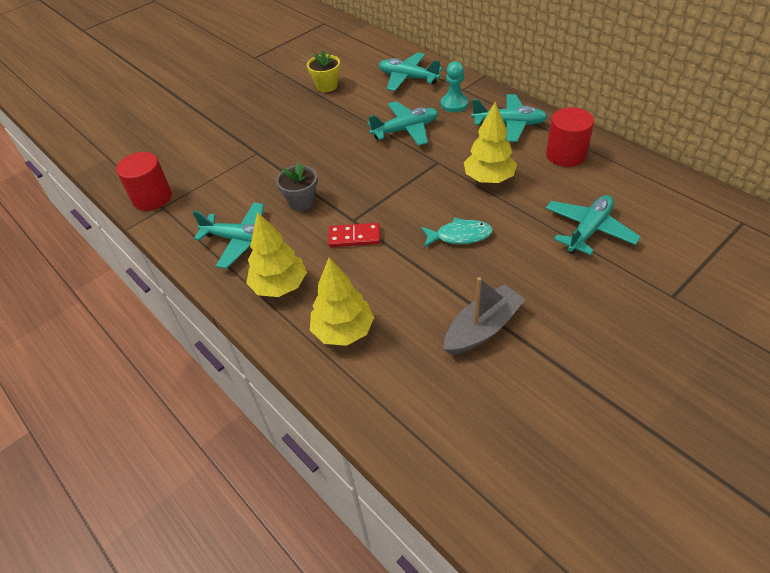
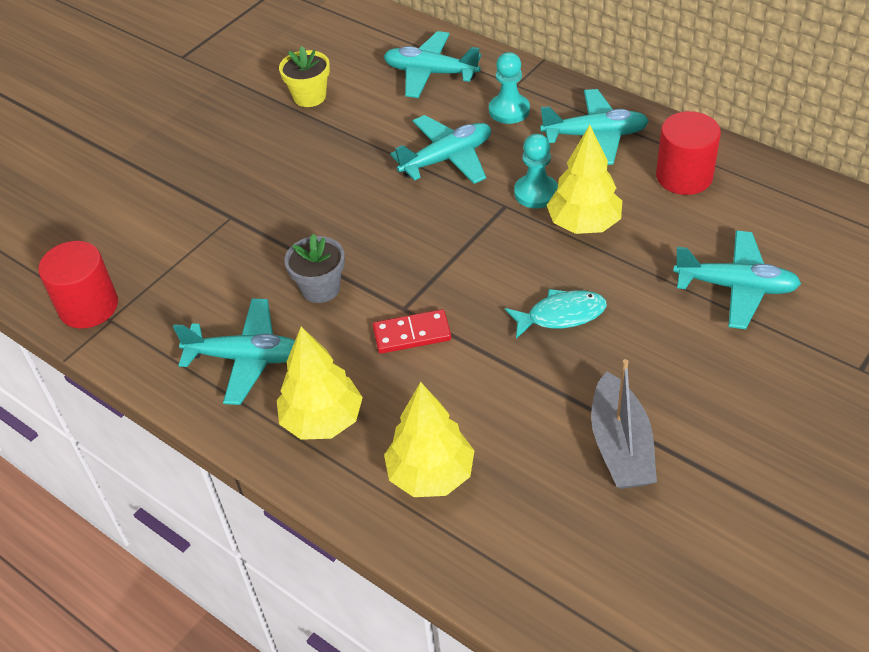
camera: 10 degrees left, 0 degrees up
(460, 156) = (536, 193): none -> turquoise pawn
(482, 328) = (620, 446): grey boat -> grey boat turned 135 degrees clockwise
(589, 230) = (736, 287): turquoise plane -> turquoise plane turned 75 degrees clockwise

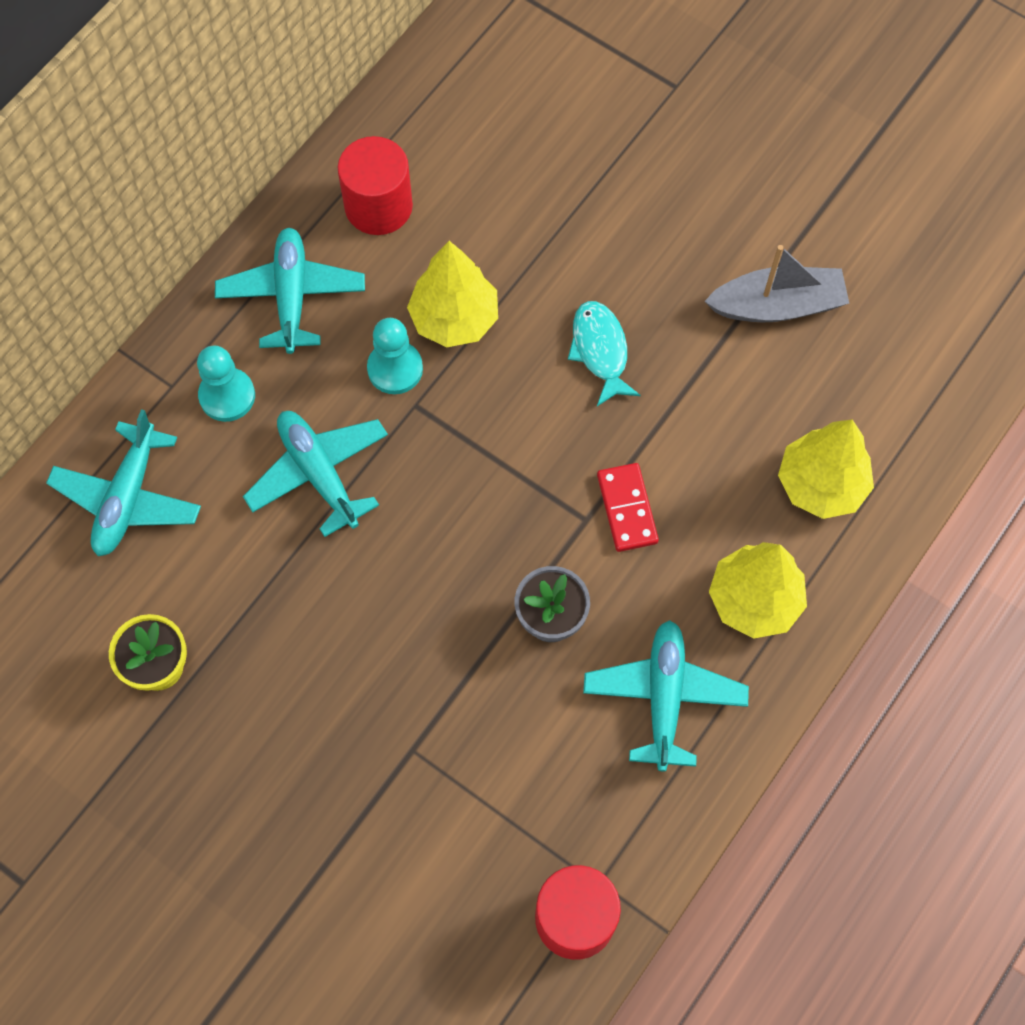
camera: 95 degrees left, 20 degrees up
(736, 287) = (562, 177): turquoise plane -> none

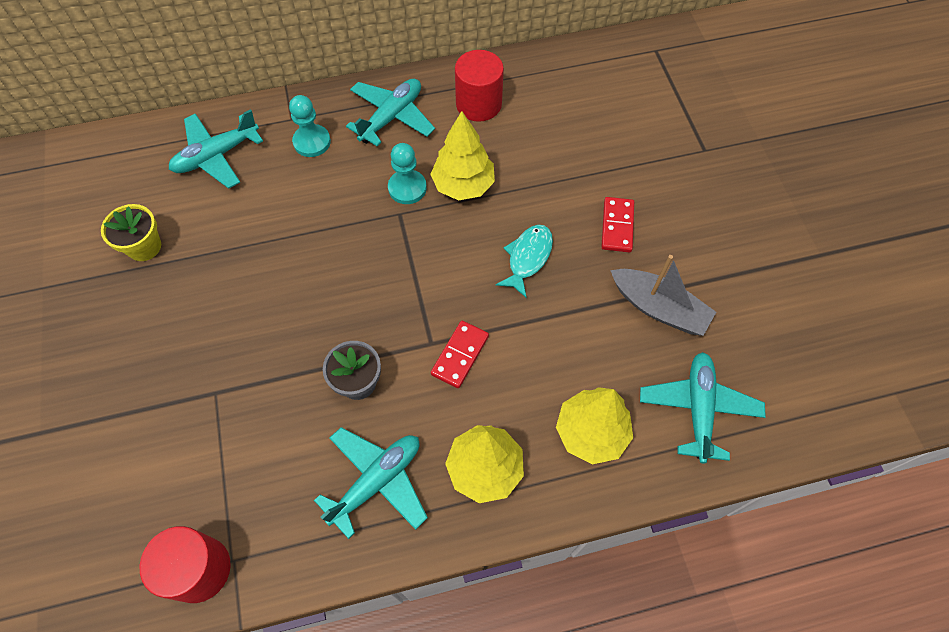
camera: 40 degrees right, 5 degrees down
(319, 473) = (316, 212): turquoise plane -> turquoise plane (698, 408)
(660, 245) = (617, 226): none -> red domino

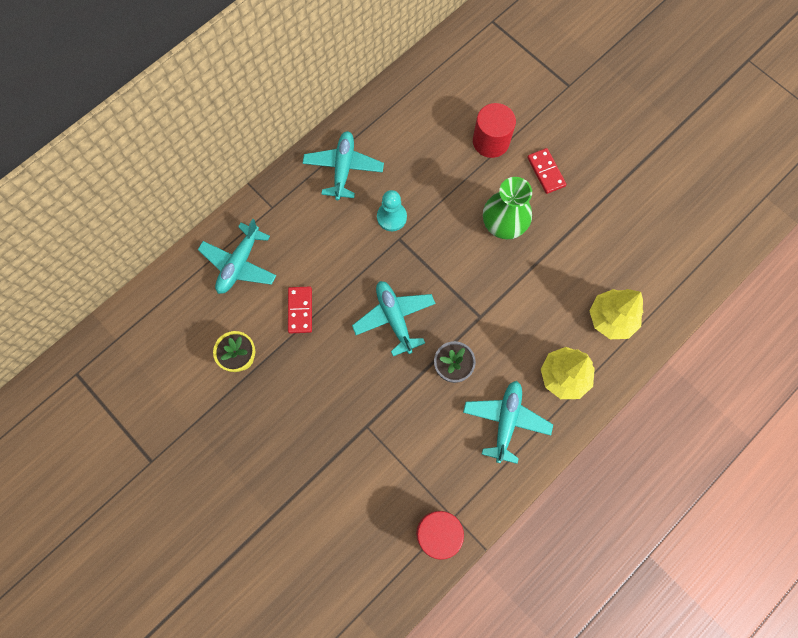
camera: 30 degrees left, 10 degrees up
(312, 142) = (300, 217): turquoise pawn -> none
(460, 355) = (503, 314): red domino -> red domino (300, 310)
(463, 185) = (428, 195): yellow tree -> none
(478, 104) = (397, 127): red cylinder -> red cylinder (491, 141)
(528, 258) = (503, 225): turquoise fish -> green vase
(659, 308) = (604, 215): grey boat -> none
(698, 408) = (663, 268): turquoise plane -> turquoise plane (394, 318)

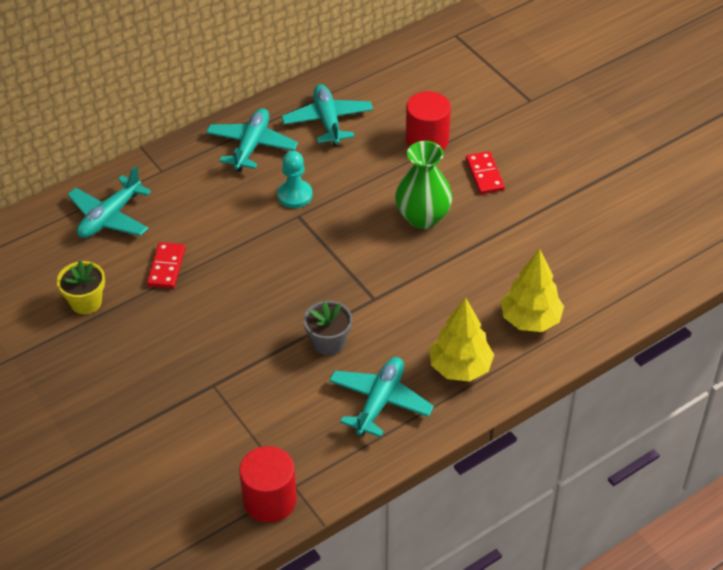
camera: 10 degrees right, 25 degrees down
(394, 318) = (273, 288): turquoise plane -> turquoise plane (328, 121)

